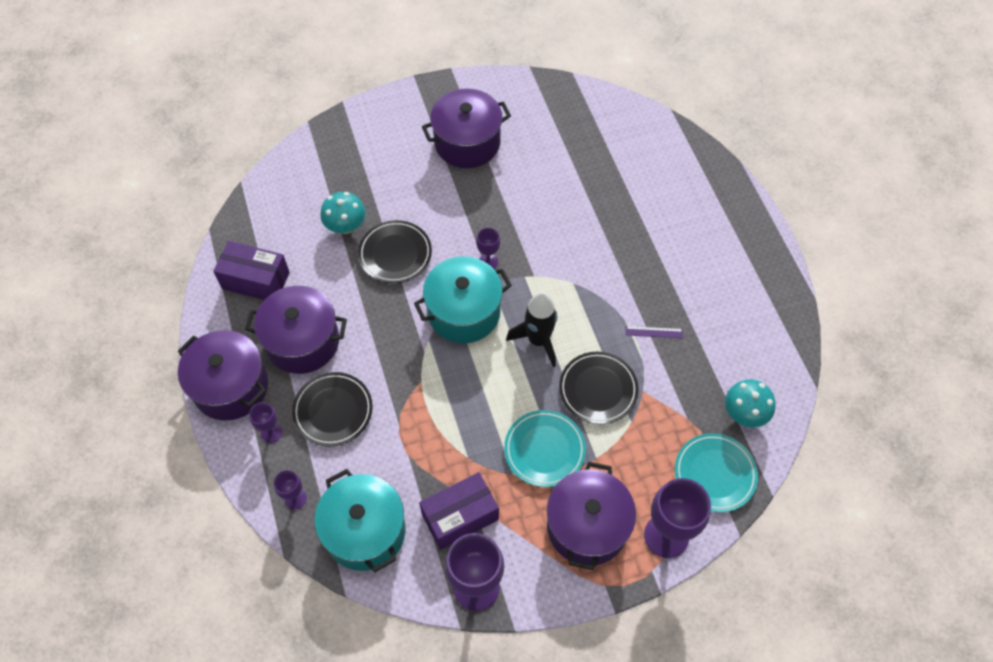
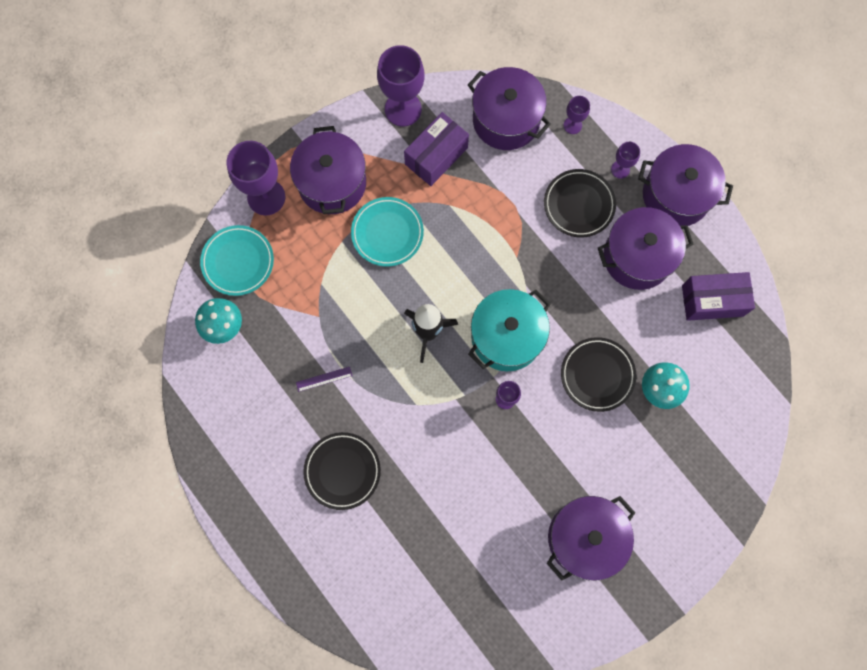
camera: 160 degrees right, 15 degrees up
(365, 531) = (506, 120): turquoise pot -> purple pot
(598, 390) = (359, 303): black plate -> black plate (342, 471)

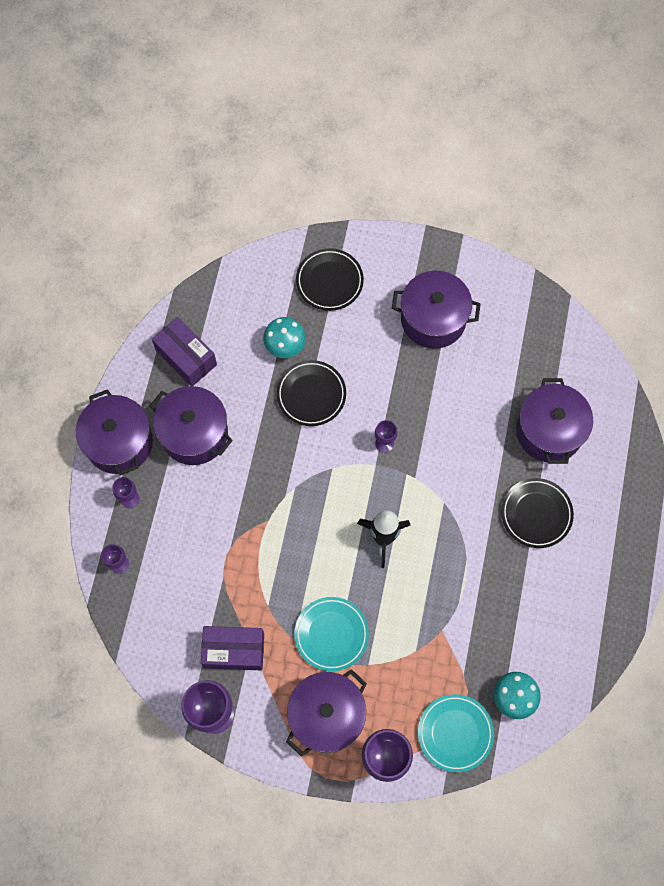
camera: 130 degrees left, 5 degrees down
(324, 379) = (484, 584): purple ruler -> none
(506, 120) = (156, 620): purple pot -> purple pot (549, 431)
(506, 337) = (337, 479): turquoise pot -> none
(579, 205) = (186, 507): black plate -> black plate (329, 281)

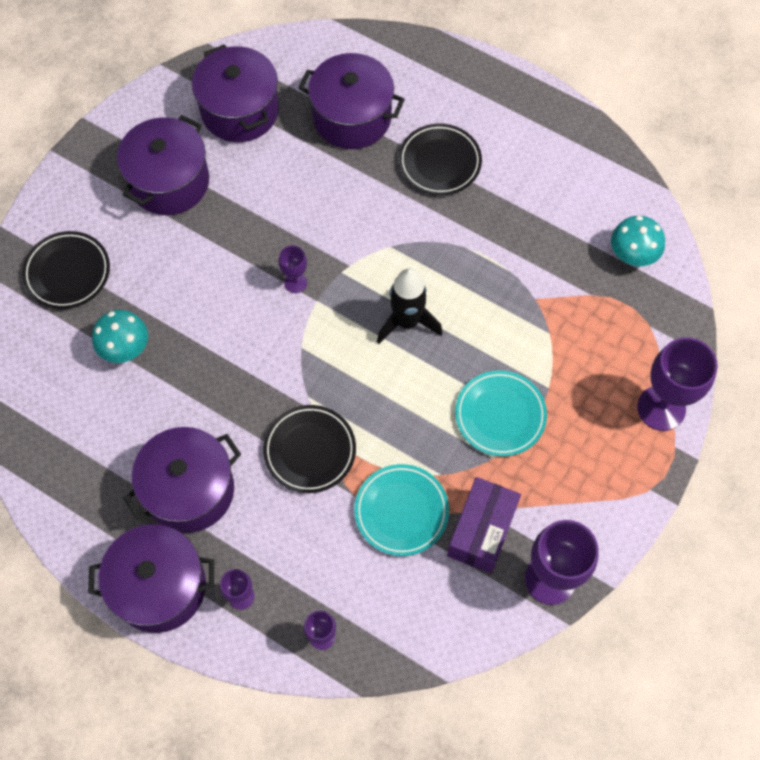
camera: 70 degrees left, 5 degrees down
(186, 357) = (85, 468): purple box -> none
(311, 394) = (200, 340): black plate -> black plate (310, 451)
(326, 715) = (593, 452): purple pot -> purple pot (240, 111)
(455, 733) = (653, 325): turquoise plate -> turquoise plate (401, 511)

